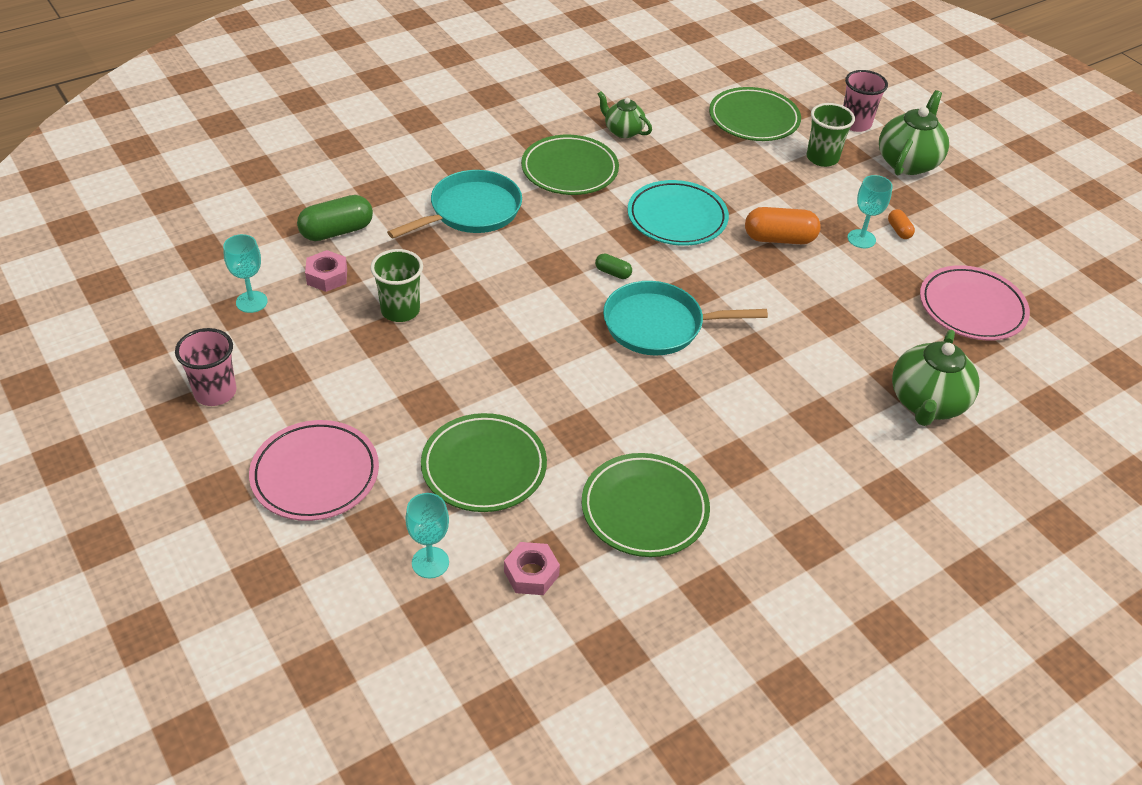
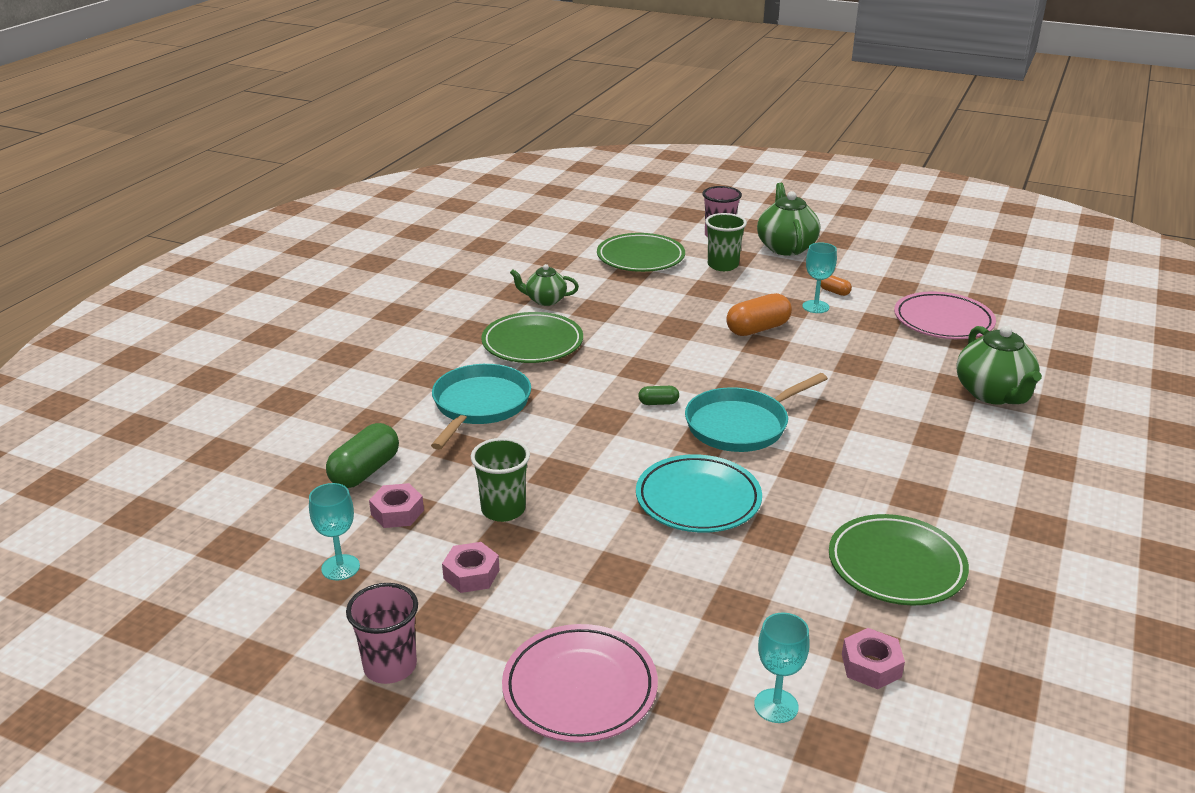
camera: 30 degrees left, 15 degrees down
(329, 351) = (471, 574): none -> pink nut
(484, 467) = (728, 600): green plate -> none
(677, 218) = (662, 344): turquoise plate -> turquoise plate (698, 499)

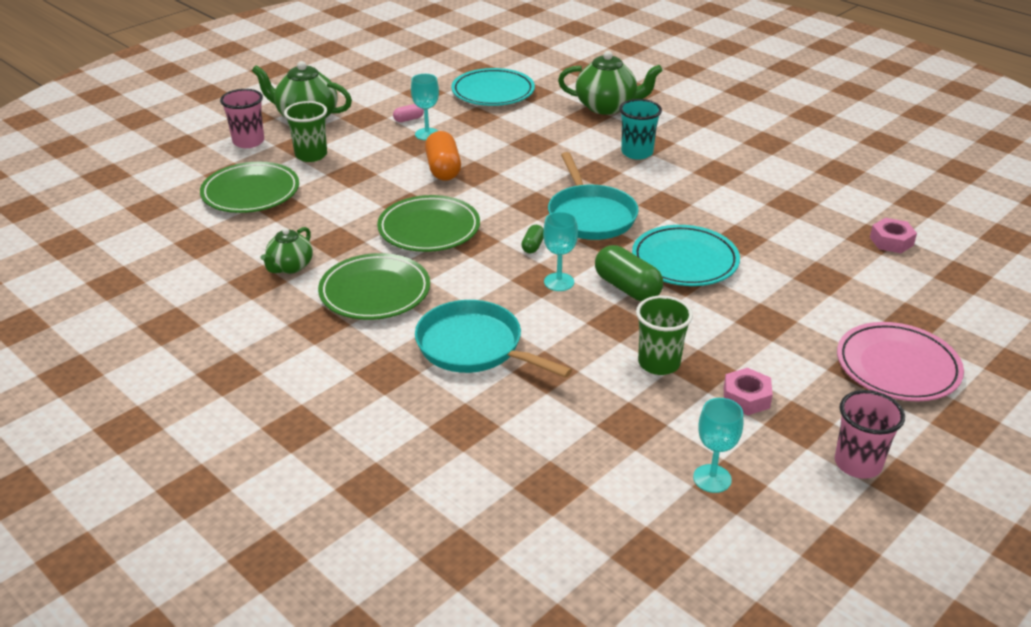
camera: 70 degrees left, 5 degrees up
(365, 471) = (555, 442): green capsule -> green capsule (627, 288)
(397, 512) = (637, 429): pink nut -> none
(776, 706) = (925, 287): turquoise goblet -> turquoise goblet (559, 282)
(834, 292) = (408, 119): orange capsule -> pink capsule
(896, 565) = (792, 203): green plate -> green plate (429, 229)
(905, 432) = (637, 153): none -> turquoise cup
(943, 321) = (493, 92): pink plate -> turquoise plate

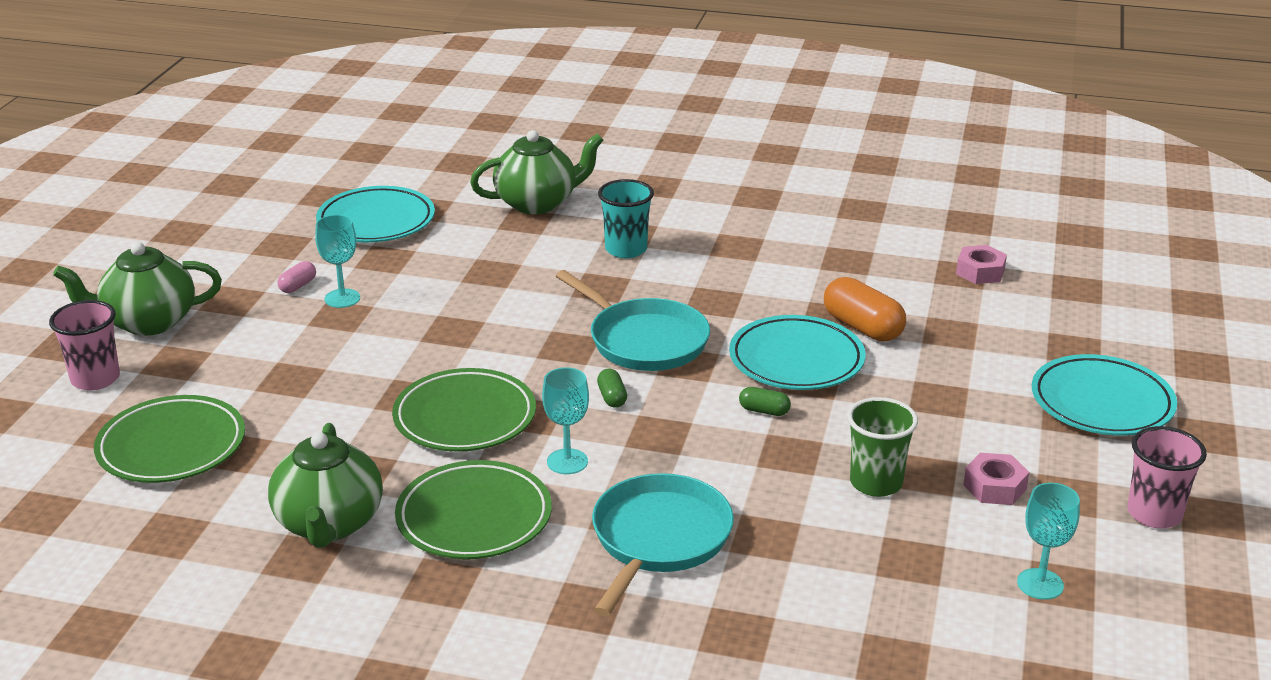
camera: 30 degrees left, 5 degrees down
(290, 267) = (329, 524): green teapot -> green teapot, size x1.66
(311, 155) = (208, 371): green cup -> none
(443, 169) = (408, 337): orange capsule -> orange capsule (862, 327)
(474, 346) = (659, 539): turquoise pan -> turquoise pan turned 105 degrees clockwise
(559, 282) = (682, 430): turquoise goblet -> turquoise goblet (567, 461)
(627, 288) = (764, 411): green capsule -> green capsule, size x0.51
(897, 367) = (1102, 402): pink plate -> turquoise plate

